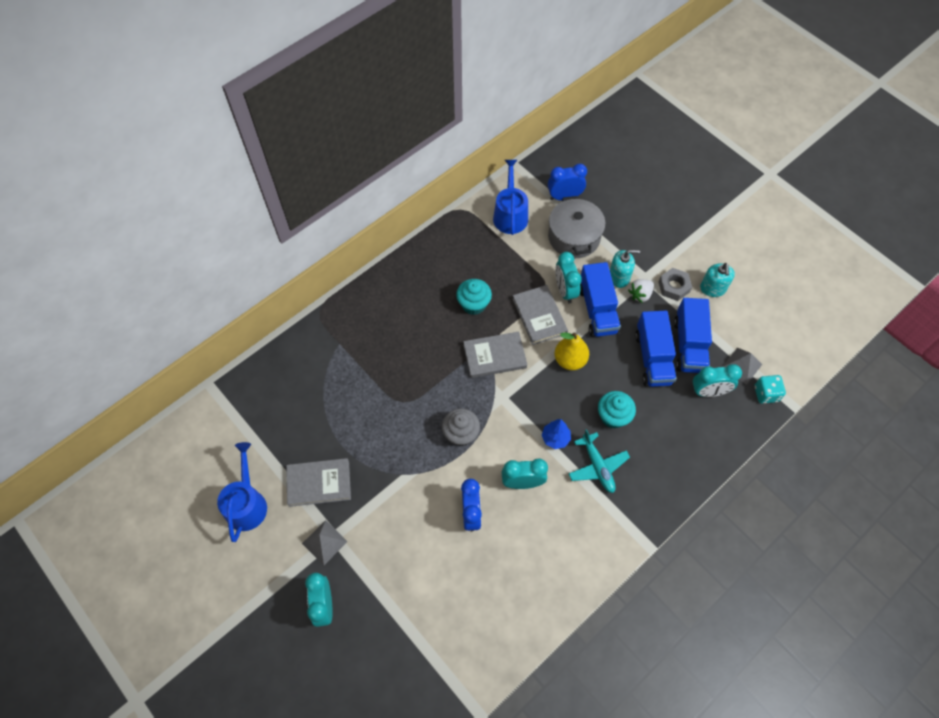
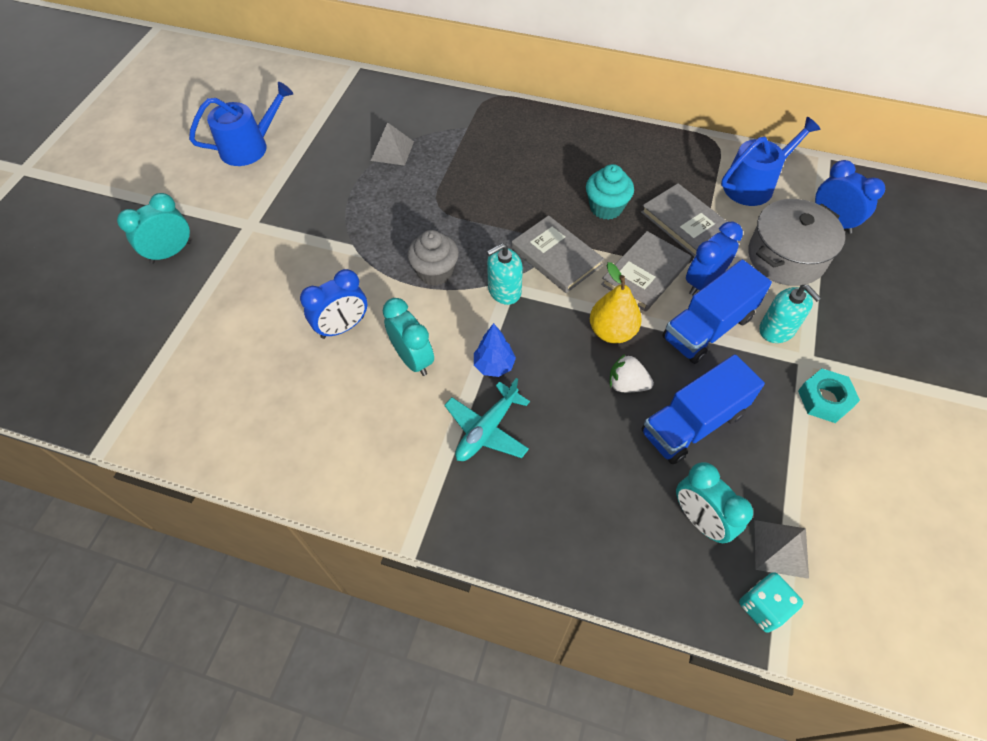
camera: 60 degrees right, 5 degrees down
(319, 483) = (302, 186): grey book -> grey book (685, 223)
(324, 542) = (240, 220): grey pyramid -> grey pyramid (392, 151)
(565, 290) = (703, 282): turquoise clock -> blue clock
(613, 416) = (570, 415): turquoise cupcake -> none
(640, 294) = (774, 365): white strawberry -> white strawberry (627, 384)
(673, 287) = (824, 399): grey nut -> turquoise nut
(689, 345) = (751, 460): blue truck -> none
(712, 288) = (870, 450): turquoise soap dispenser -> turquoise soap dispenser (504, 291)

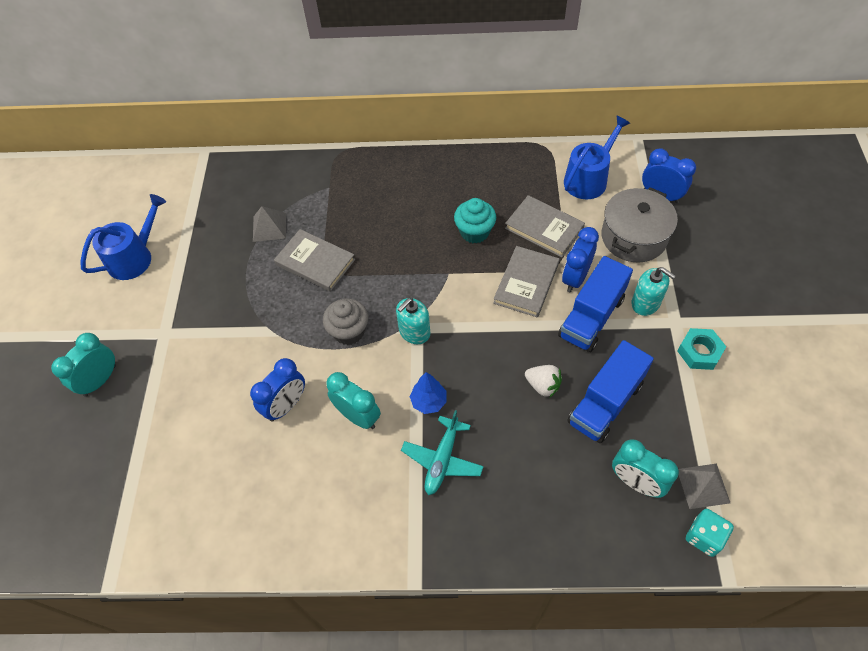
camera: 15 degrees left, 0 degrees up
(556, 256) = (448, 288): grey book -> grey book (315, 262)
(612, 331) = (516, 343): yellow pear -> none
(627, 384) = (543, 385): white strawberry -> white strawberry turned 150 degrees counterclockwise

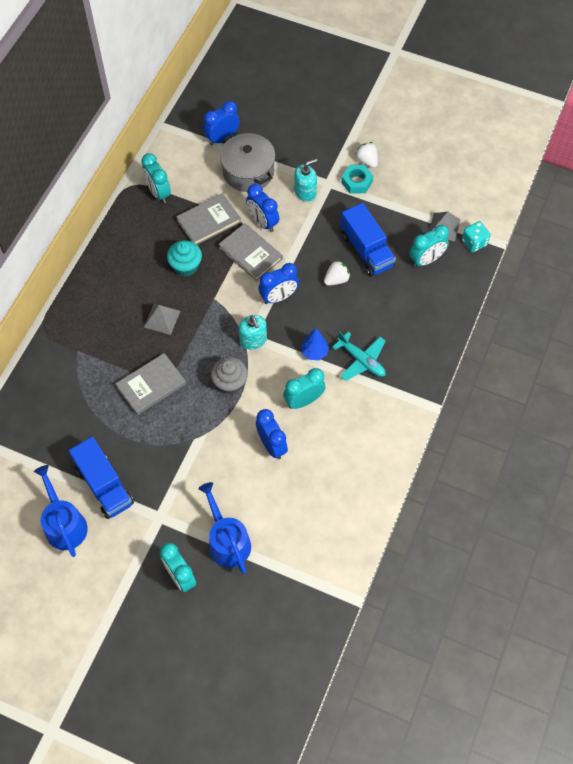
camera: 70 degrees left, 5 degrees up
(269, 227) = (94, 408): grey pyramid -> grey pyramid (162, 319)
(484, 334) = (278, 297): none -> blue clock
(551, 172) = (158, 193): none -> turquoise clock
(588, 179) = (180, 173): blue watering can -> blue watering can (227, 541)
(591, 317) = (299, 228): blue truck -> blue truck (104, 485)
(739, 351) = (367, 161): none -> white strawberry

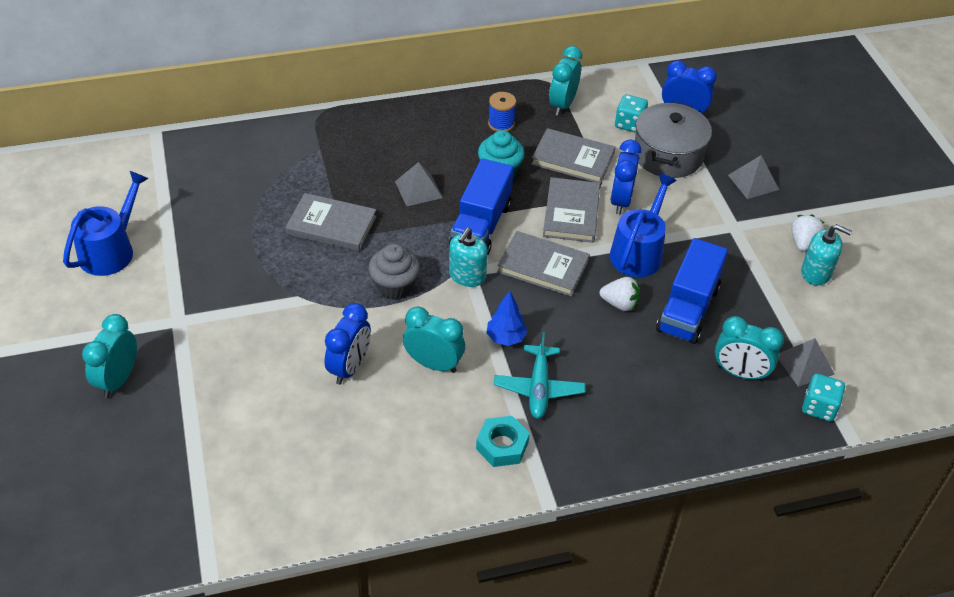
camera: 50 degrees right, 15 degrees down
(104, 485) = (180, 256): blue truck -> blue truck (481, 226)
(145, 237) = (501, 124): none -> blue spool
(206, 171) = (629, 124): none -> turquoise dice
(227, 541) = (193, 397): blue watering can -> blue watering can (638, 252)
(278, 297) = (543, 266): blue clock -> grey book
(305, 148) = (753, 182): none -> grey pyramid
(305, 192) = (699, 213): turquoise soap dispenser -> turquoise soap dispenser (816, 273)
(356, 182) = (765, 249): turquoise nut -> turquoise nut (502, 445)

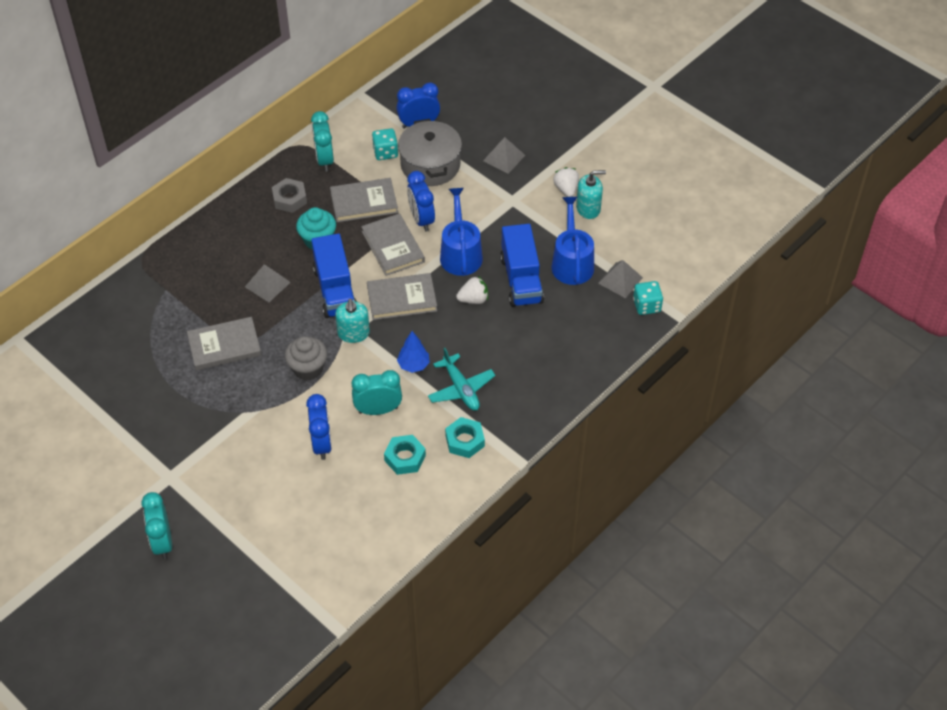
camera: 30 degrees left, 5 degrees up
(111, 250) = (70, 453): blue watering can -> blue watering can (572, 262)
(424, 428) = (405, 458): none -> turquoise nut
(501, 124) = (289, 199): blue spool -> grey nut
(740, 373) = (583, 308): turquoise clock -> none

